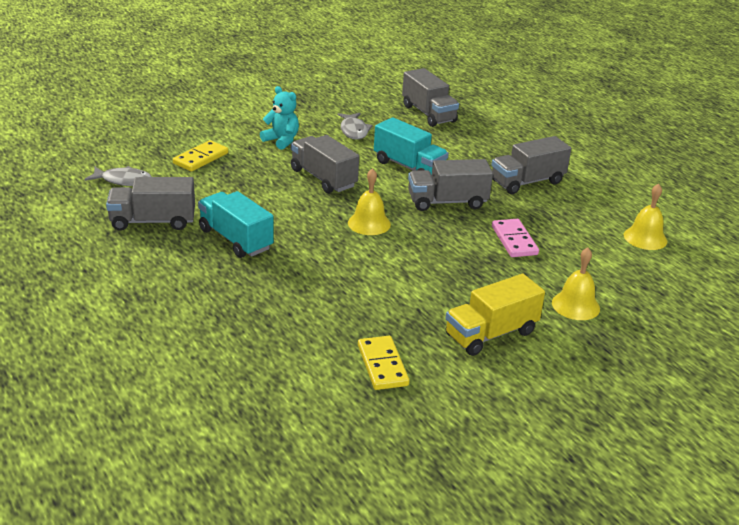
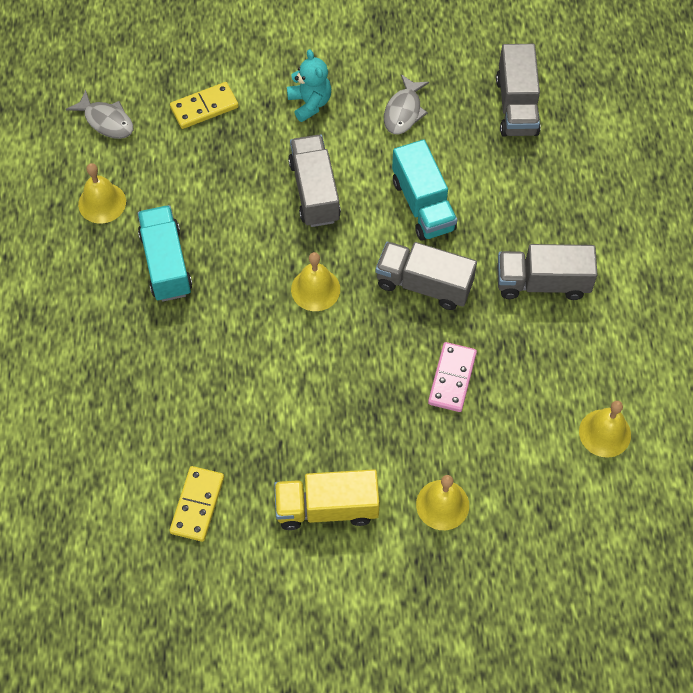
camera: 30 degrees right, 30 degrees up
(153, 221) = (102, 203): grey truck -> yellow bell

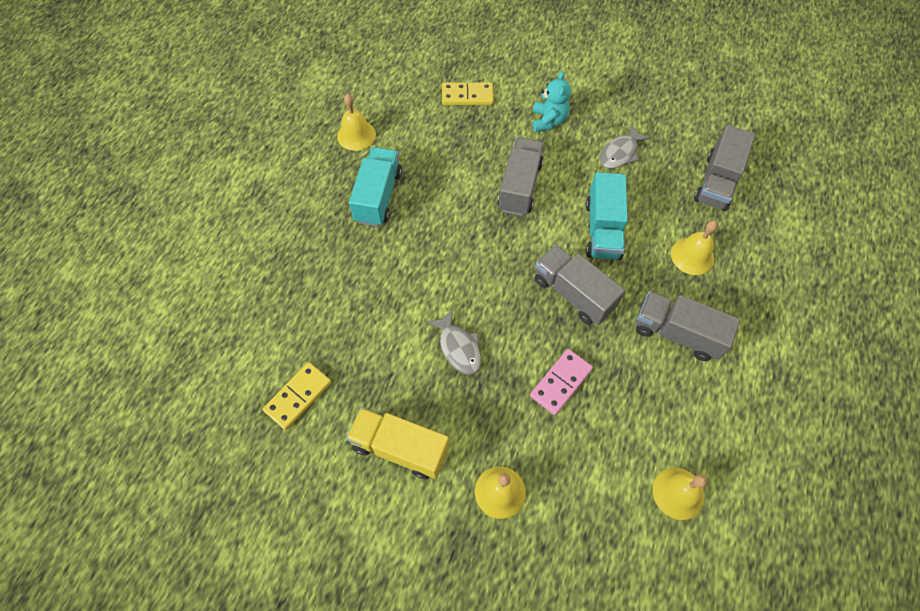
camera: 25 degrees right, 0 degrees up
(106, 121) = (391, 80): grey fish -> grey fish (458, 347)
(315, 289) = (482, 262): yellow bell -> yellow bell (692, 256)

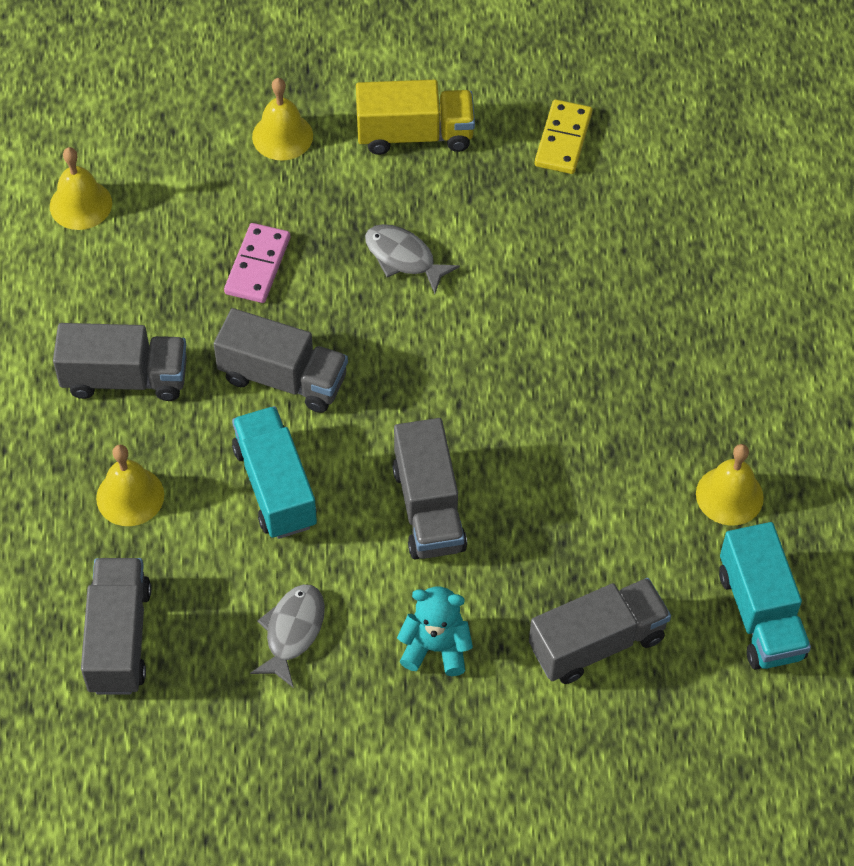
camera: 155 degrees right, 5 degrees down
(378, 196) = (629, 410): turquoise truck -> turquoise truck (760, 614)
(467, 96) = (597, 643): yellow domino -> grey truck
(548, 121) = (435, 648): turquoise teddy bear -> turquoise teddy bear turned 120 degrees clockwise

